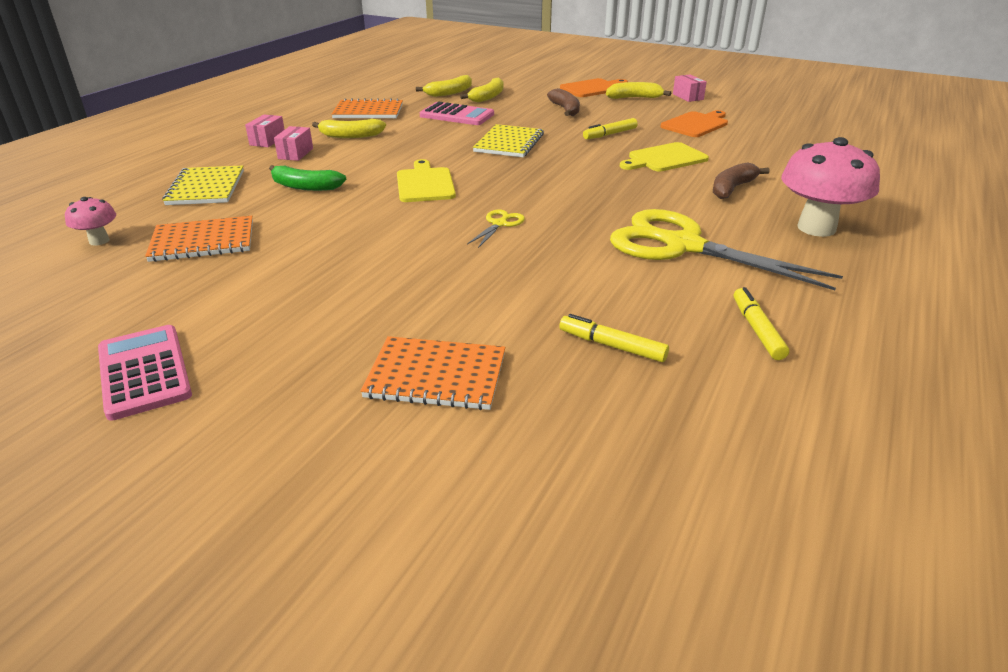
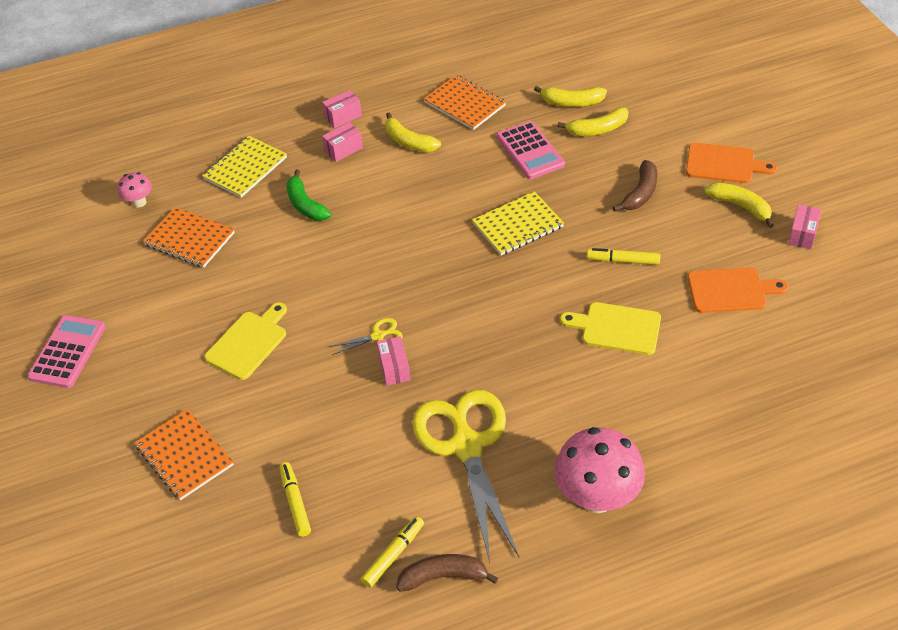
camera: 45 degrees right, 15 degrees up
(425, 184) = (387, 250): yellow cutting board -> yellow cutting board (249, 343)
(546, 233) = (394, 368): none -> pink box
(732, 188) = (610, 406): brown banana -> brown banana (443, 576)

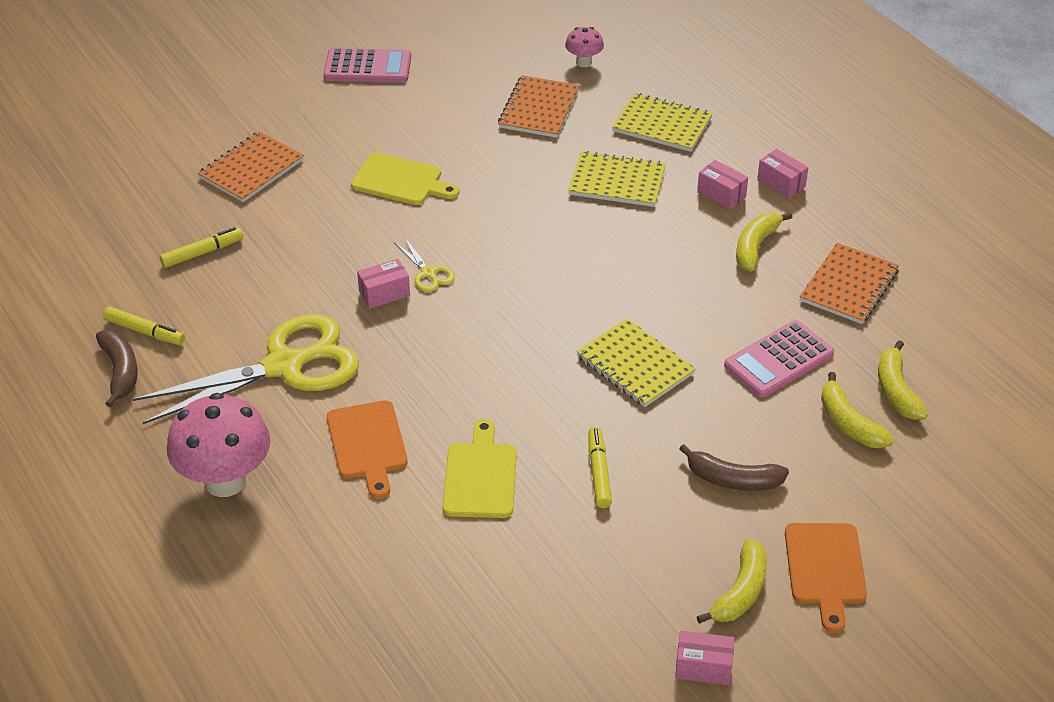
camera: 75 degrees right, 5 degrees down
(305, 205) = (617, 182): green banana -> yellow notebook
(731, 290) = (571, 588): orange cutting board -> orange cutting board (367, 444)

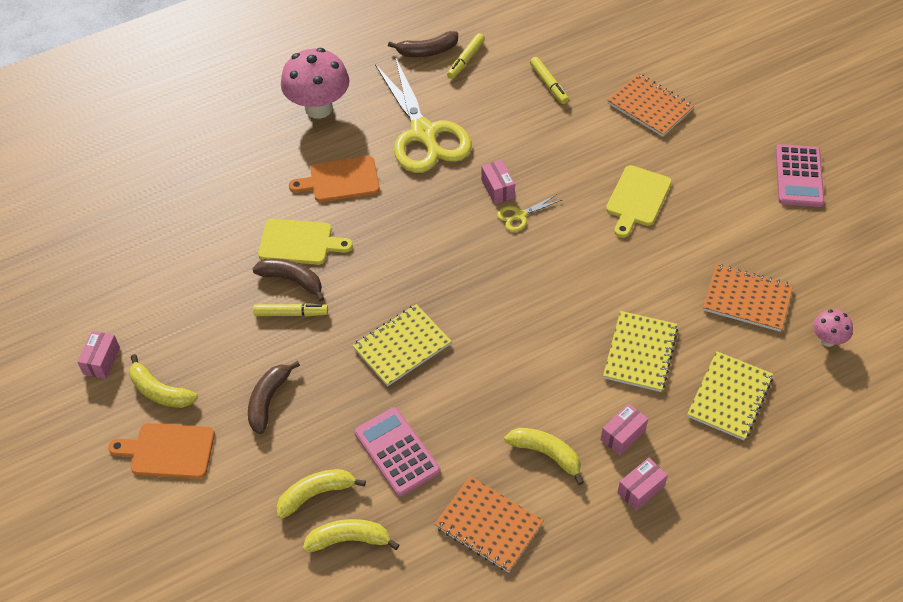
camera: 95 degrees right, 10 degrees up
(545, 477) = (292, 280): none -> brown banana

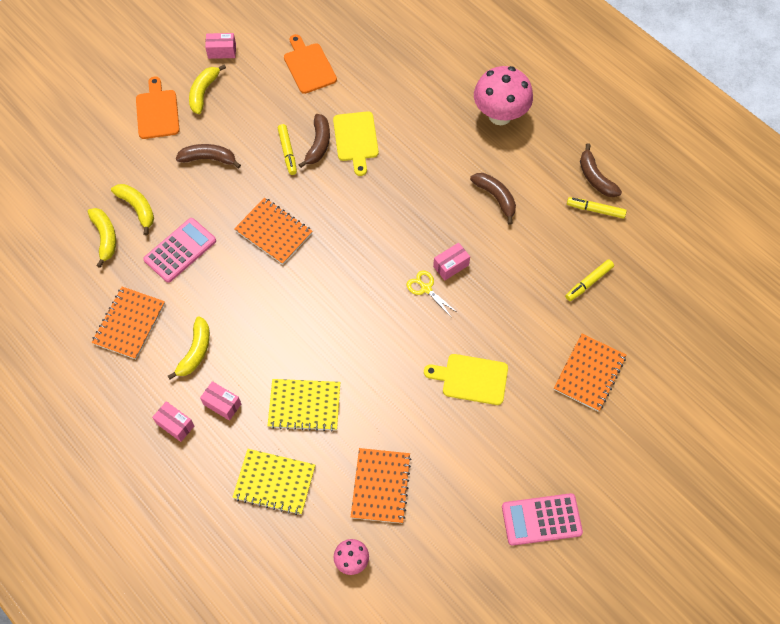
camera: 75 degrees right, 10 degrees up
(340, 180) = (427, 150): orange cutting board -> orange cutting board (309, 66)
(402, 346) = (273, 232): yellow notebook -> orange notebook
(424, 134) = (496, 197): yellow scissors -> brown banana

